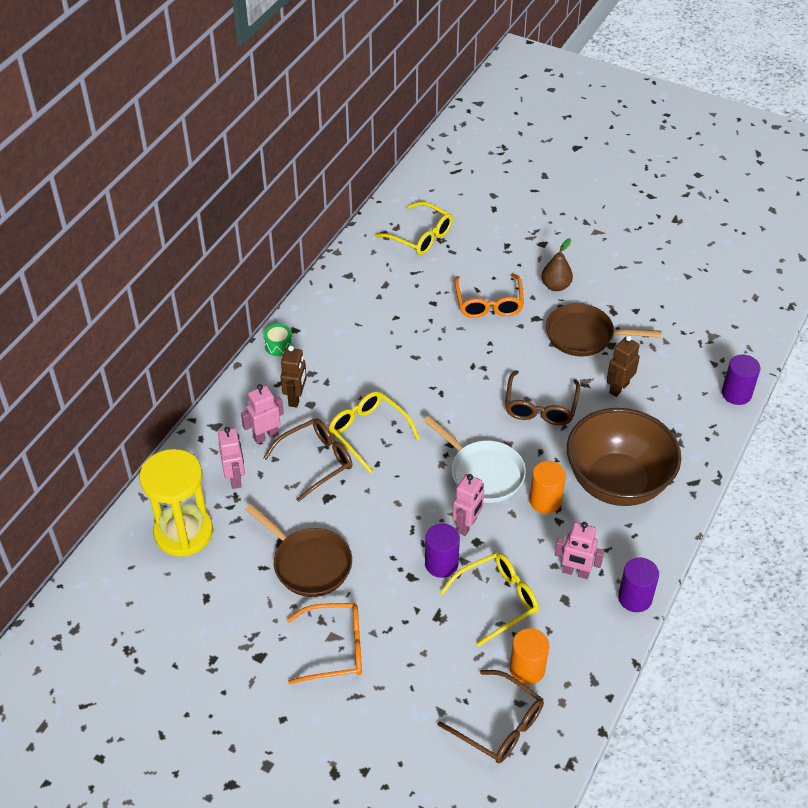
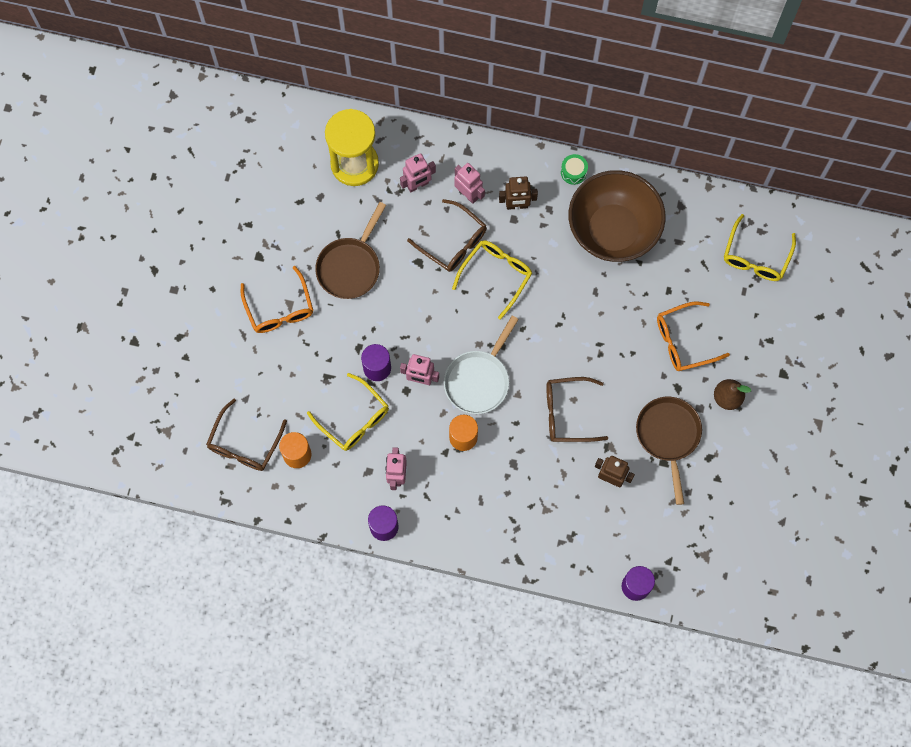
camera: 75 degrees right, 25 degrees up
(617, 482) = (500, 494): brown bowl -> brown bowl (613, 230)

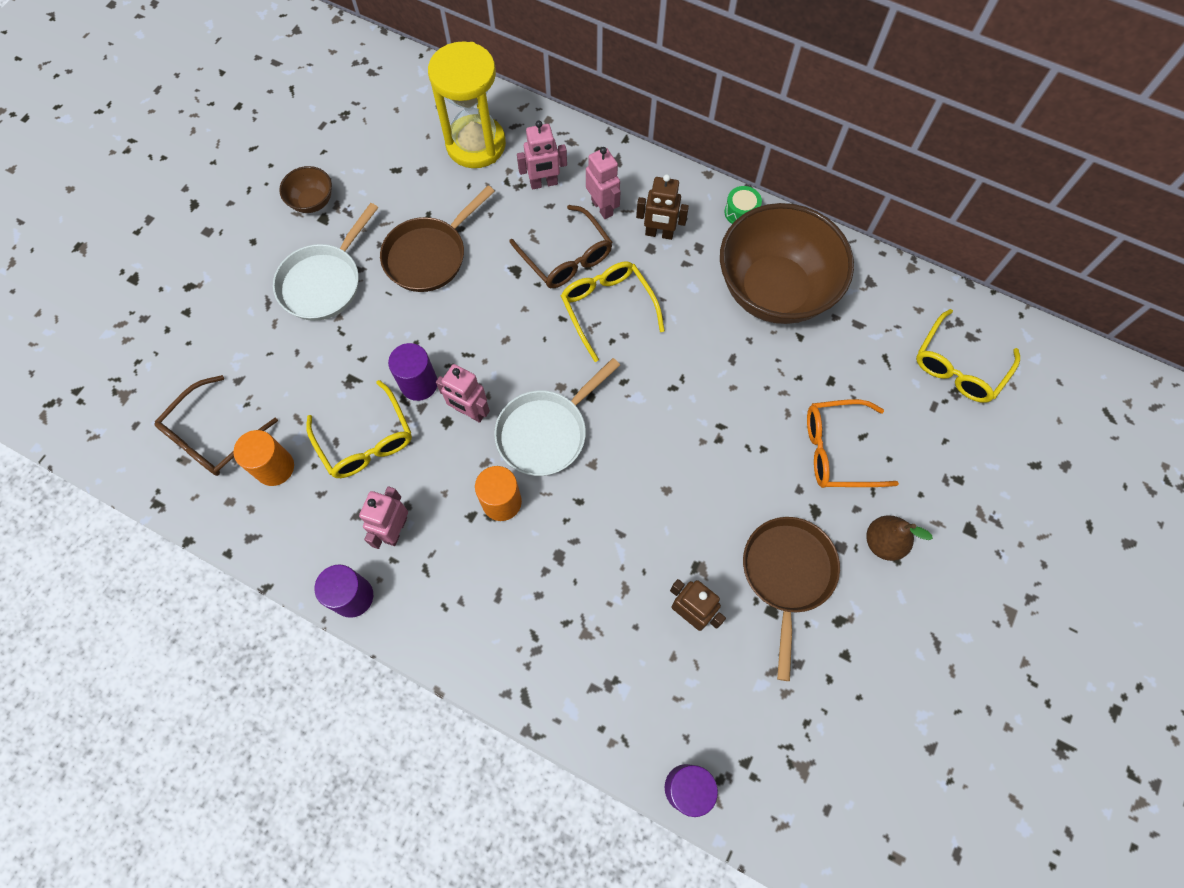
camera: 15 degrees right, 5 degrees down
(245, 245) = (312, 202): none -> brown bowl
(279, 308) = (324, 282): orange glasses -> white pan
(496, 276) = (608, 309): yellow glasses -> yellow glasses turned 75 degrees counterclockwise
(568, 413) = (654, 506): brown glasses -> none

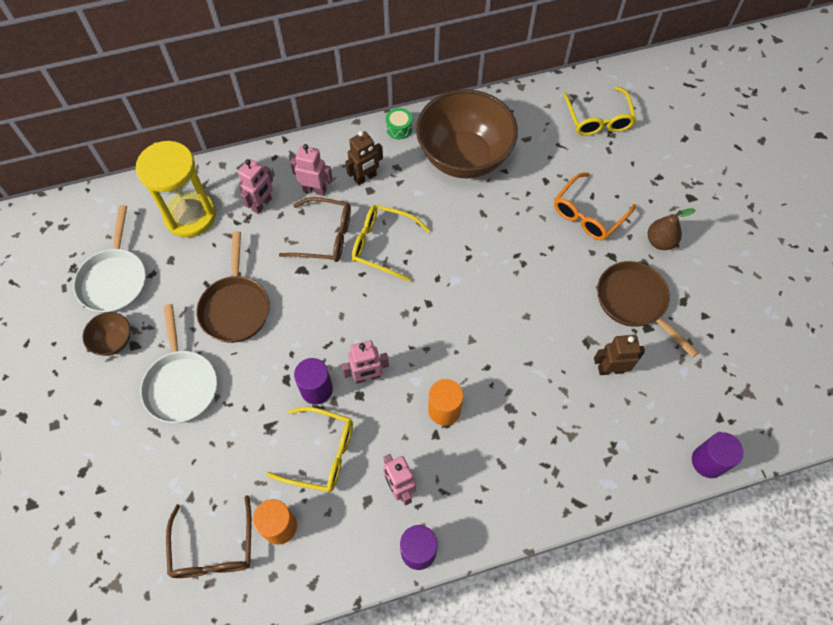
camera: 45 degrees left, 5 degrees down
(546, 432) = (425, 346): white pan -> white pan (114, 279)

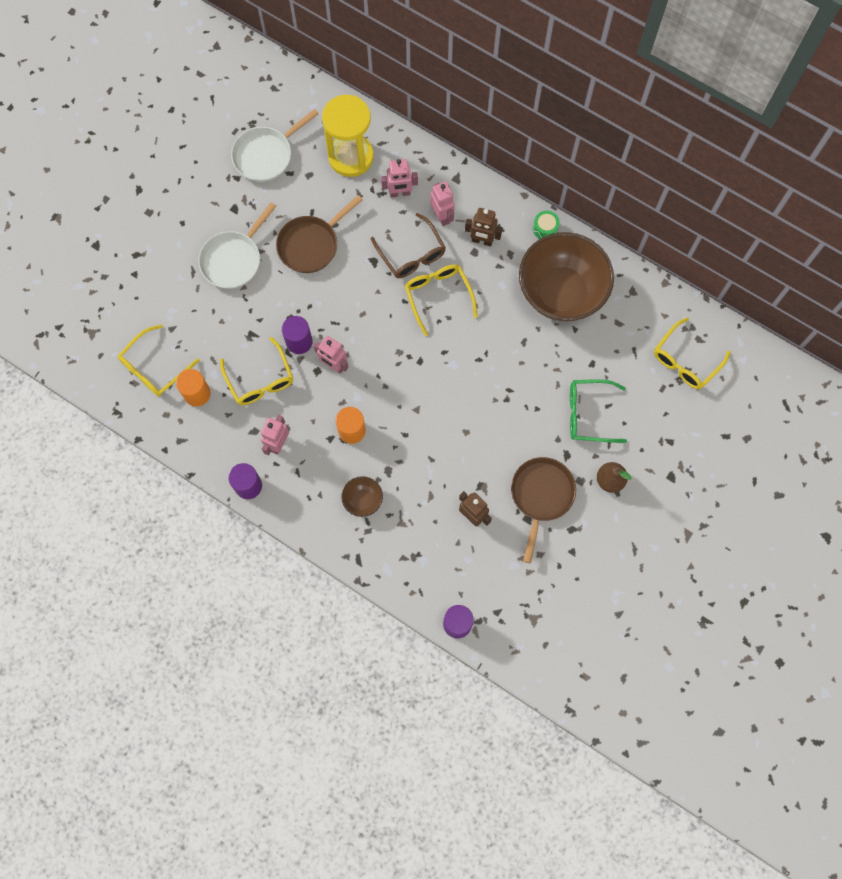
camera: 50 degrees right, 10 degrees up
(114, 341) = (226, 194): brown bowl -> brown bowl (363, 500)
(213, 547) = (155, 367): brown glasses -> yellow glasses
(588, 214) = (589, 414): orange glasses -> green glasses

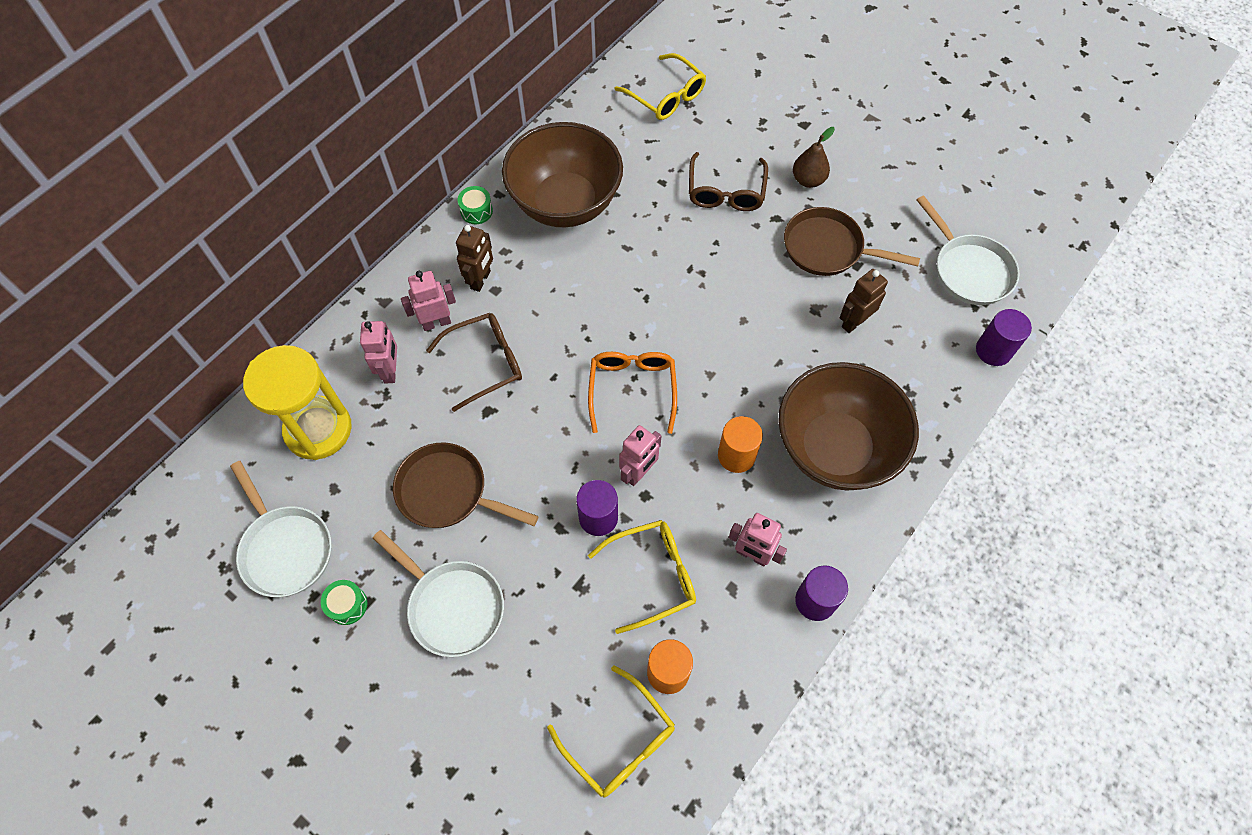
camera: 85 degrees left, 10 degrees down
(231, 198) = (347, 605): none -> green drum
(311, 244) = (448, 492): brown pan -> brown pan turned 150 degrees clockwise
(363, 500) = (835, 448): brown bowl -> brown bowl, size x2.37
(398, 356) = (632, 390): none -> orange glasses
(438, 297) = (553, 336): yellow glasses -> none
(533, 610) = (969, 270): none -> white pan
(589, 414) = (726, 191): green glasses -> brown glasses

